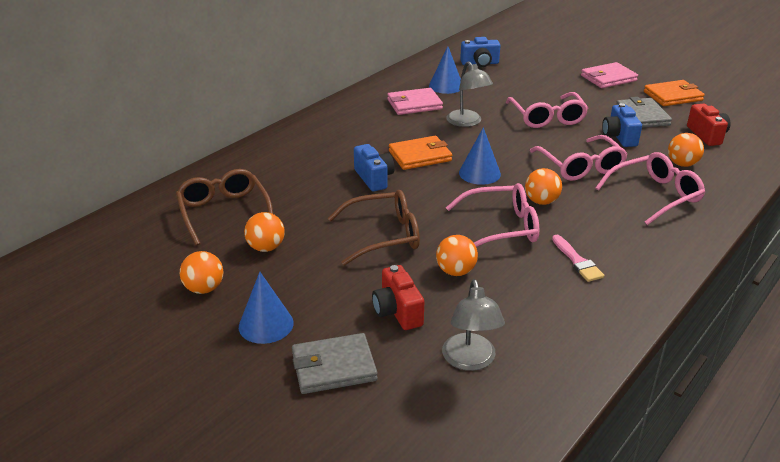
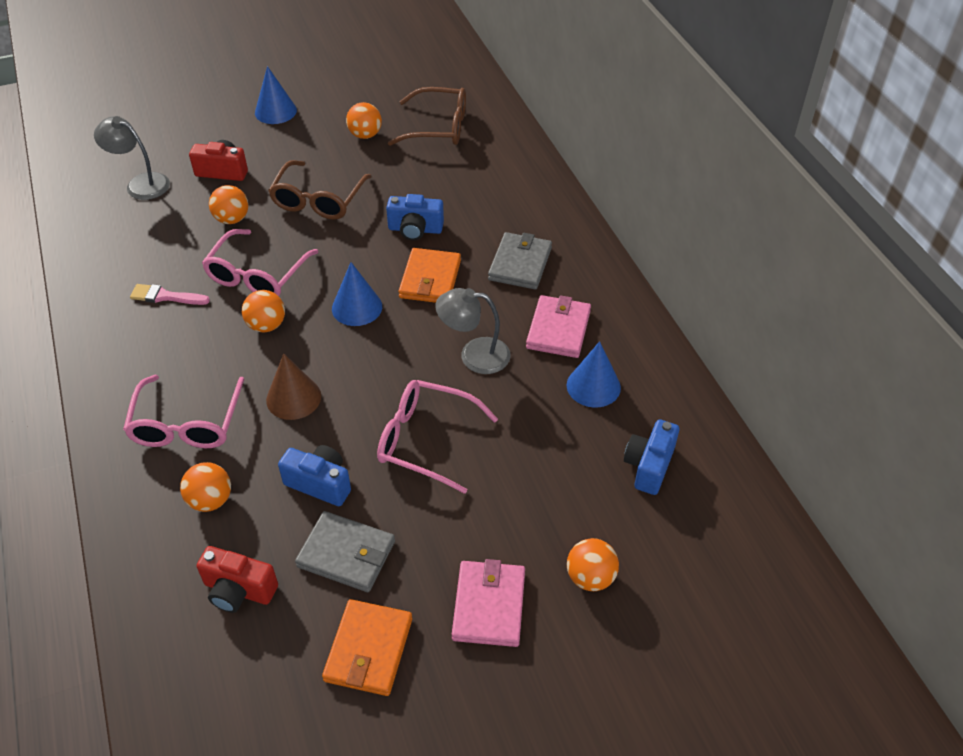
camera: 120 degrees right, 15 degrees up
(204, 289) = (343, 96): orange ball -> orange ball (590, 577)
(334, 367) = (204, 126): grey wallet -> grey wallet (520, 264)
(581, 167) = (293, 398): pink glasses -> brown cone

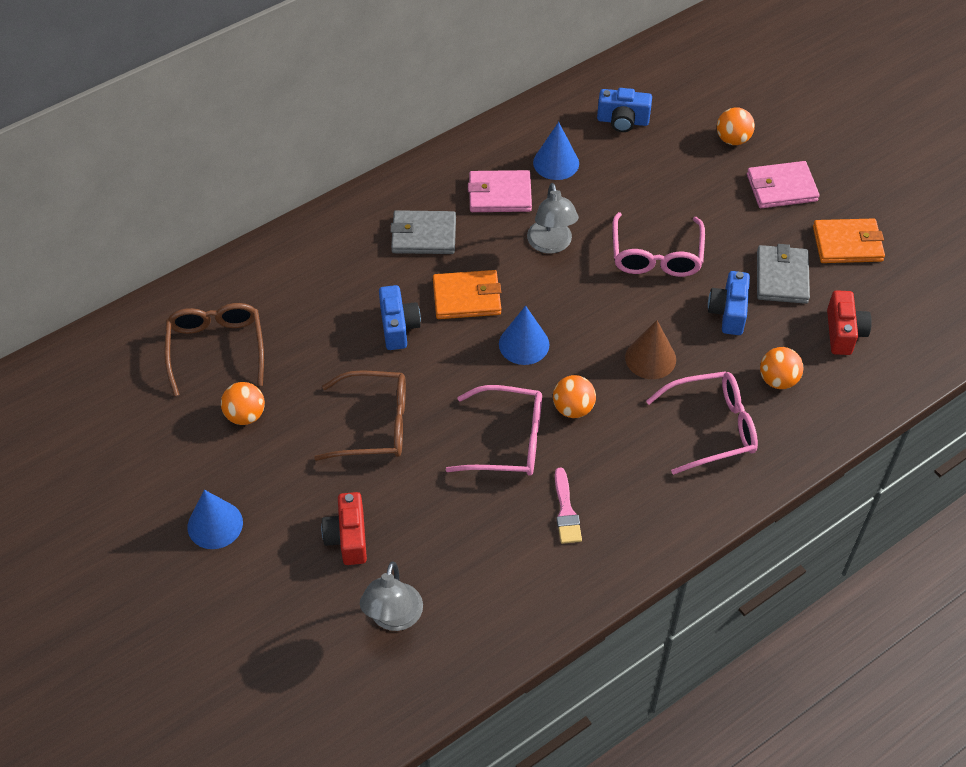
camera: 105 degrees left, 5 degrees up
(232, 219) = (429, 496): orange ball -> none

